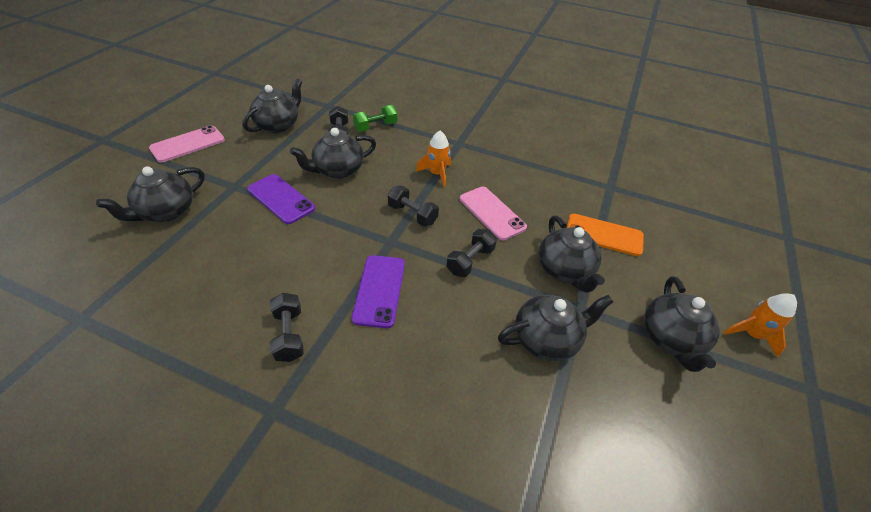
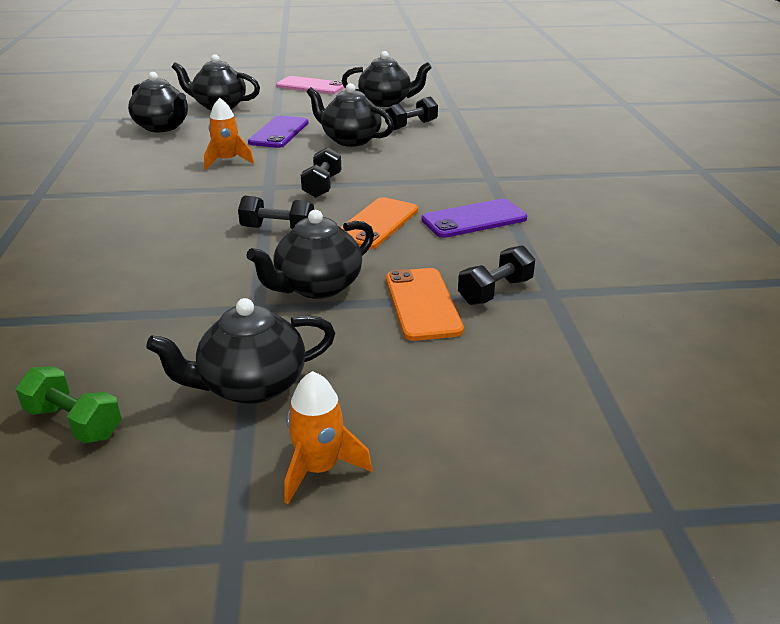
camera: 65 degrees right, 15 degrees down
(289, 335) = (116, 180): black dumbbell -> black dumbbell (495, 291)
(375, 127) = (451, 135): green dumbbell -> green dumbbell (74, 422)
(379, 290) = (195, 198): purple phone -> purple phone (474, 219)
(437, 174) = (409, 181): orange rocket -> orange rocket (227, 161)
(492, 213) = (376, 224): pink phone -> orange phone
(546, 339) = (189, 295): black teapot -> black teapot (162, 127)

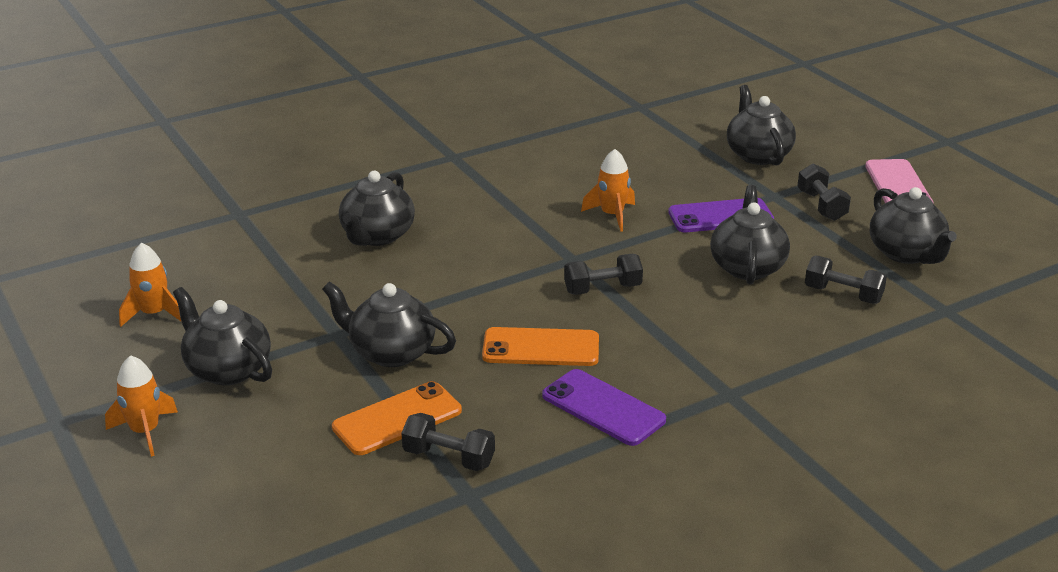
camera: 65 degrees right, 0 degrees up
(74, 422) = (154, 314): green dumbbell -> orange rocket
(162, 127) = (662, 148): black teapot -> black teapot (377, 236)
(278, 229) = (484, 296): black dumbbell -> black dumbbell (821, 206)

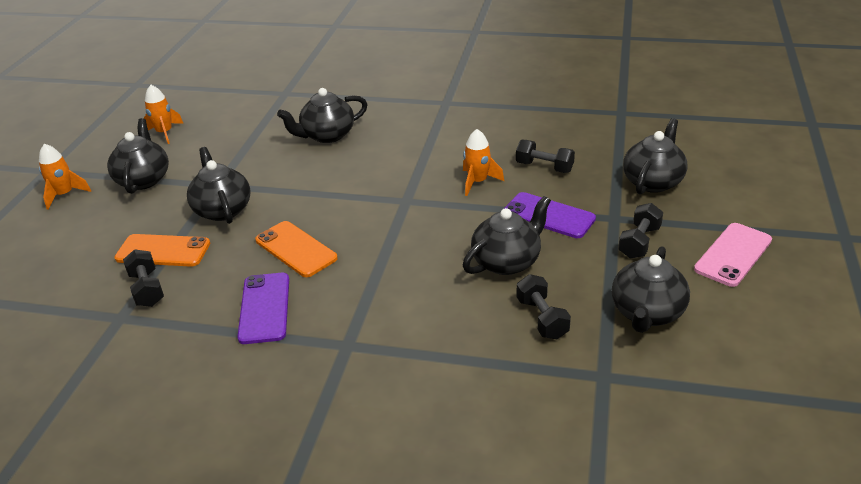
camera: 45 degrees right, 5 degrees up
(602, 289) = (391, 229): black dumbbell -> black dumbbell (544, 167)

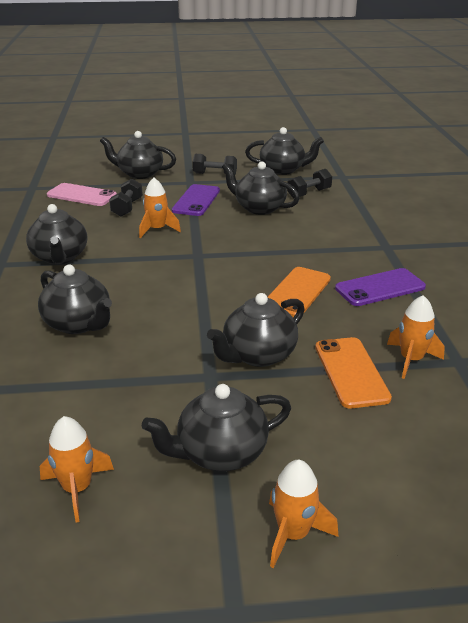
camera: 110 degrees left, 5 degrees down
(147, 289) = (411, 360): black dumbbell -> orange rocket
(443, 128) = (60, 257): none -> black teapot
(733, 255) = (215, 154): pink phone -> pink phone (82, 195)

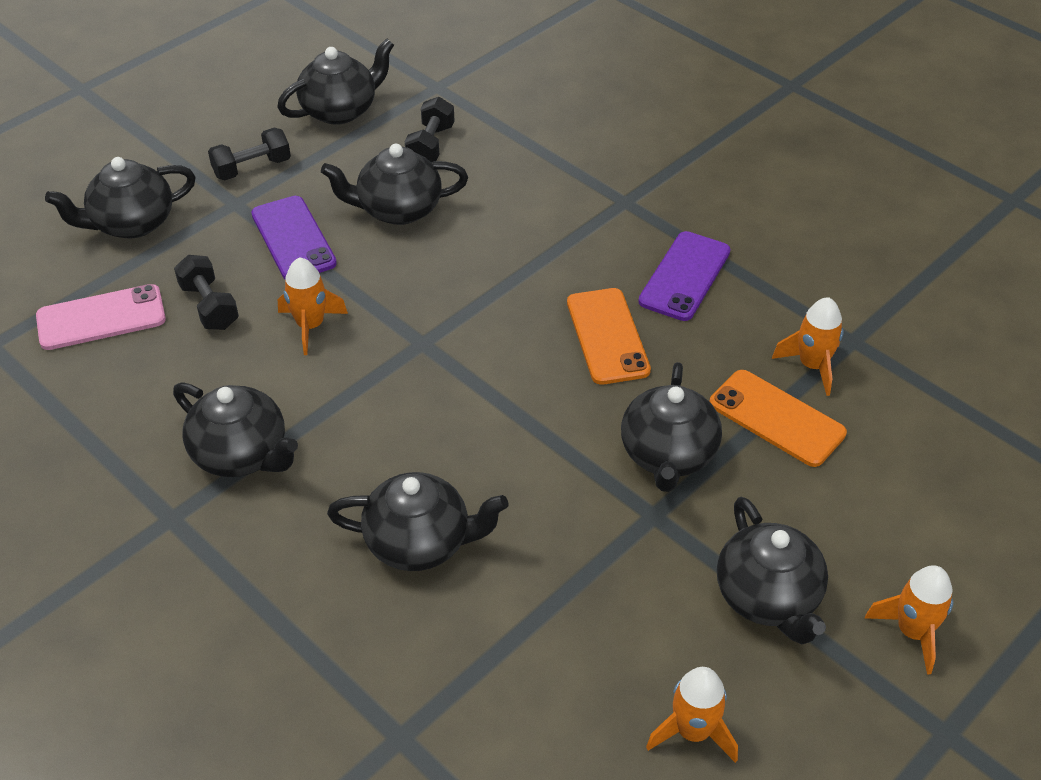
camera: 40 degrees left, 15 degrees up
(220, 453) = (768, 597): black teapot -> black teapot turned 45 degrees counterclockwise

